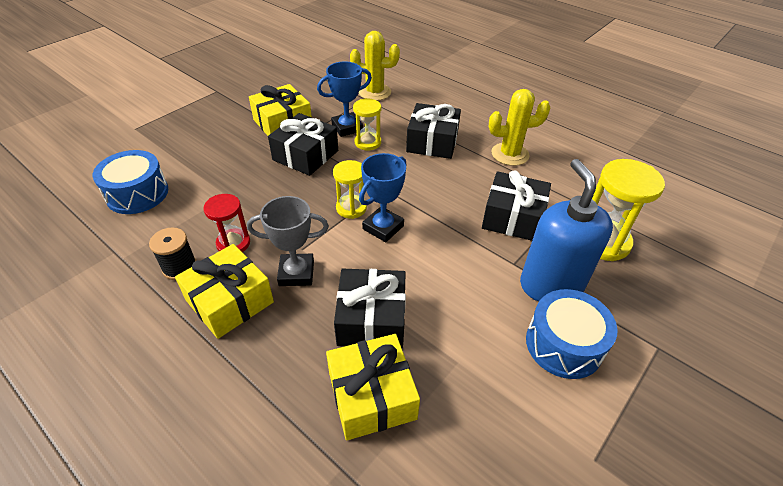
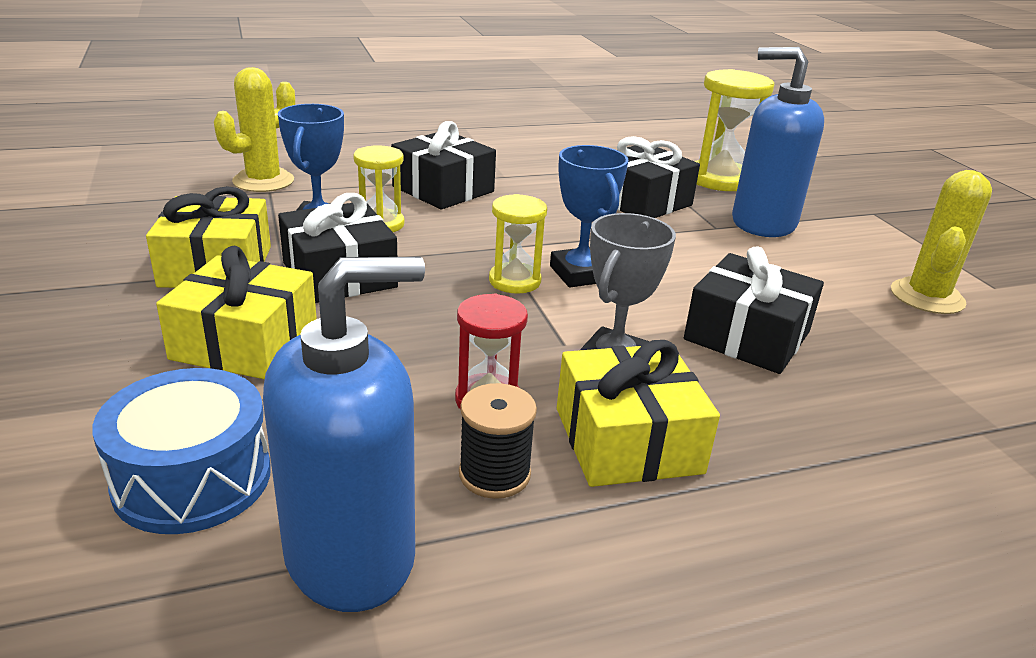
camera: 60 degrees left, 15 degrees down
(113, 250) = (351, 555): none -> blue soap dispenser
(371, 396) = (875, 376): yellow gift -> yellow gift (245, 342)
(510, 154) = (529, 163): yellow cactus -> yellow cactus (927, 297)
(564, 344) = (849, 248): blue drum -> none

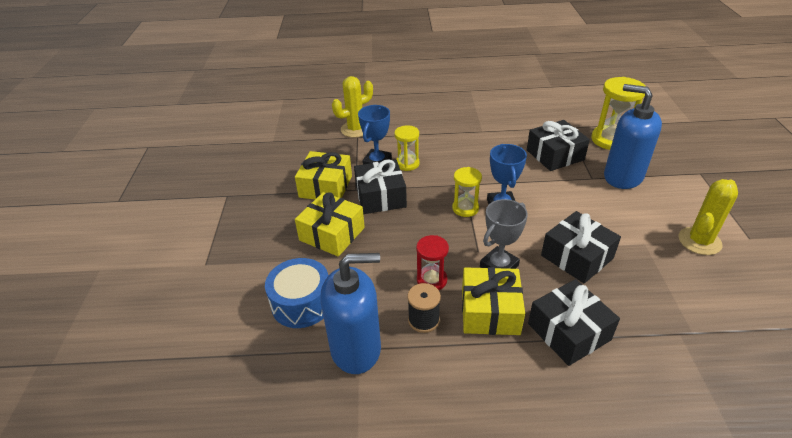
camera: 20 degrees right, 10 degrees up
(443, 189) = (445, 140): black gift -> black gift (568, 332)

